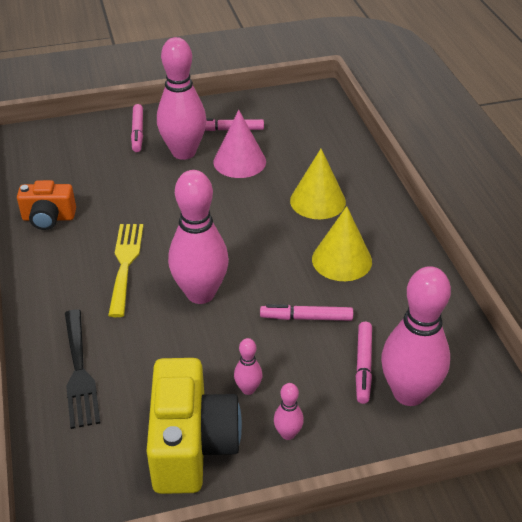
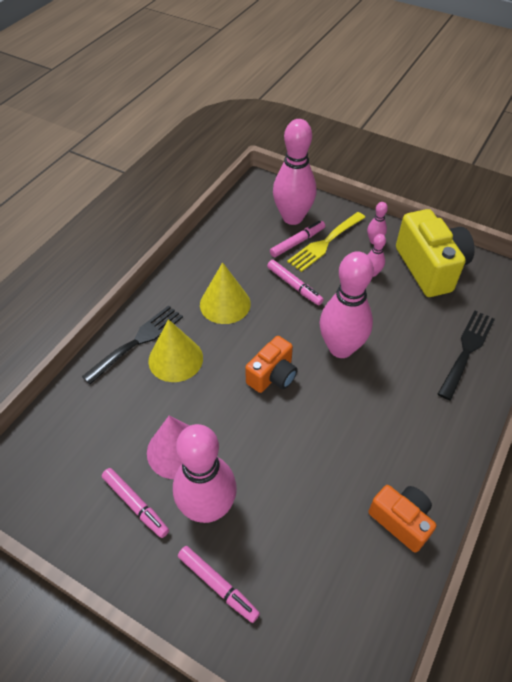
camera: 135 degrees left, 10 degrees up
(125, 264) = (372, 414): yellow fork -> yellow fork (325, 243)
(138, 132) = (218, 585): pink marker -> pink marker turned 90 degrees clockwise
(191, 445) = (430, 268): yellow camera -> yellow camera turned 120 degrees clockwise
(232, 238) = (272, 375): none -> orange camera
(361, 193) = (137, 341): none -> black fork

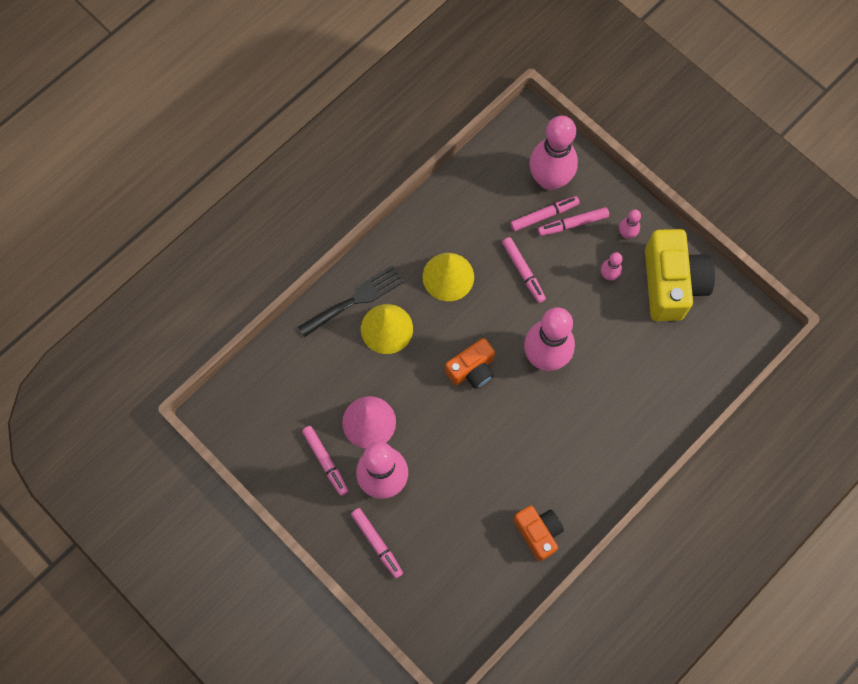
camera: 15 degrees right, 20 degrees up
(325, 243) = (573, 224): yellow fork -> pink marker
(467, 350) = (665, 390): black fork -> none

